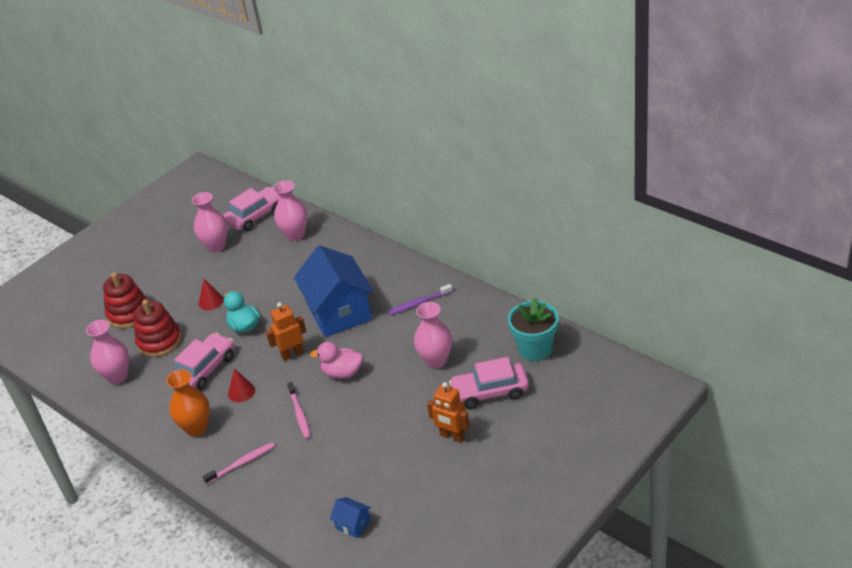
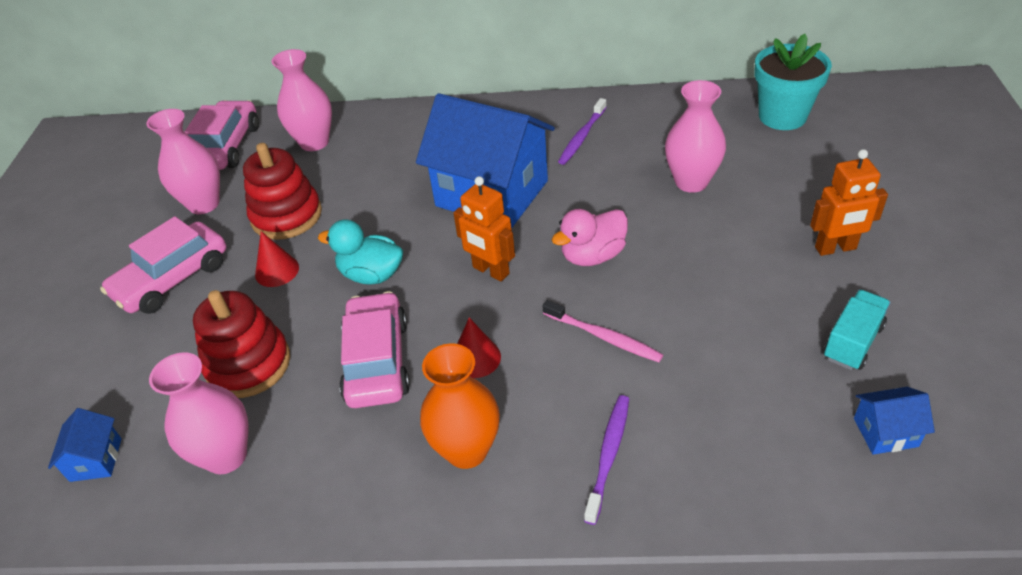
camera: 40 degrees left, 5 degrees up
(77, 350) = (96, 459): none -> blue house
(129, 313) = (145, 355): red stacking toy -> red stacking toy (286, 216)
(242, 463) = (608, 455): pink toothbrush -> purple toothbrush
(292, 354) = (490, 271): orange robot -> orange robot turned 75 degrees counterclockwise
(395, 482) = (853, 342): none -> turquoise truck
(490, 392) = (802, 180): pink car -> pink car (172, 279)

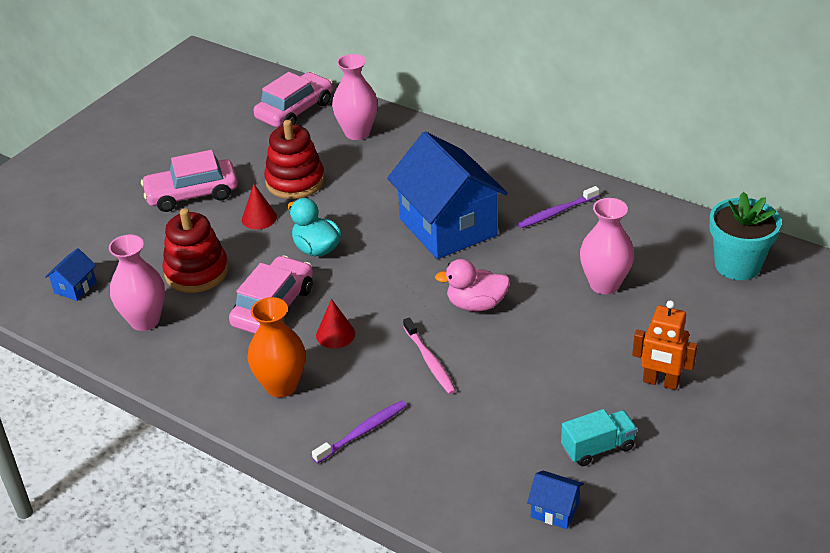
camera: 30 degrees right, 5 degrees down
(204, 204) = (248, 149): pink vase -> none
(490, 271) = (396, 282): orange robot -> none

